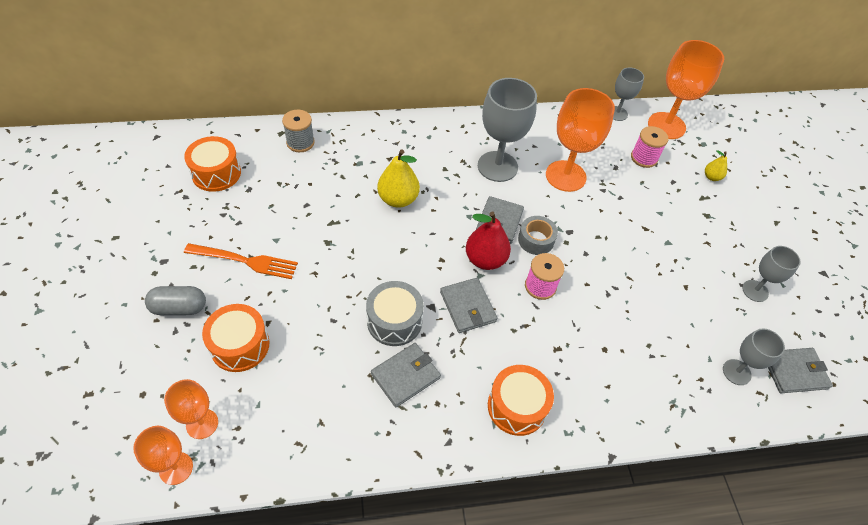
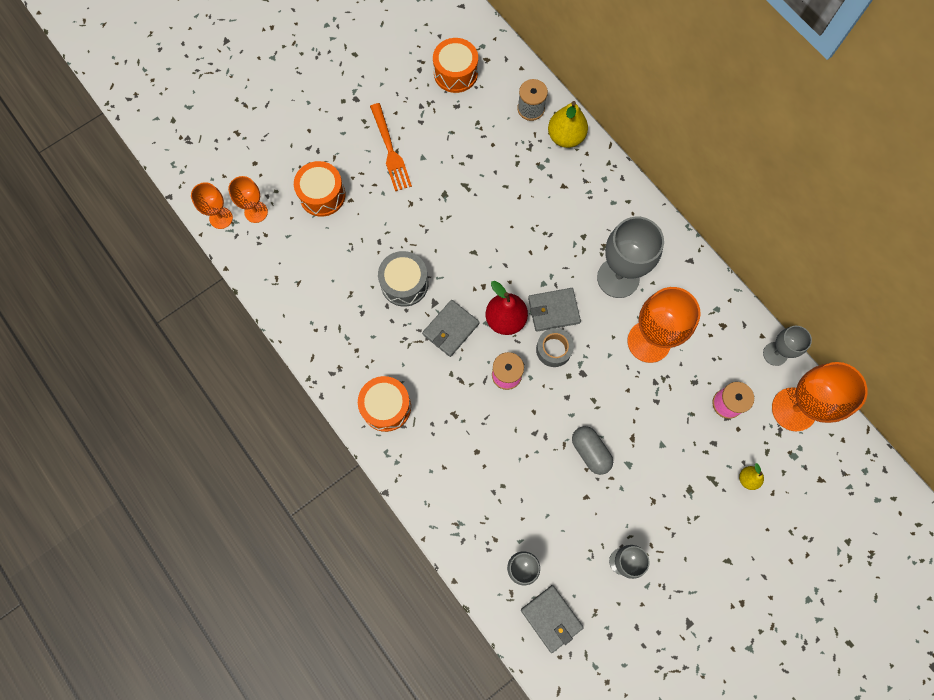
camera: 65 degrees right, 20 degrees up
(179, 308) = (326, 137): grey capsule -> grey capsule (590, 452)
(398, 199) = (522, 219): yellow pear -> yellow pear (565, 137)
(405, 376) = (364, 317): grey wallet -> none

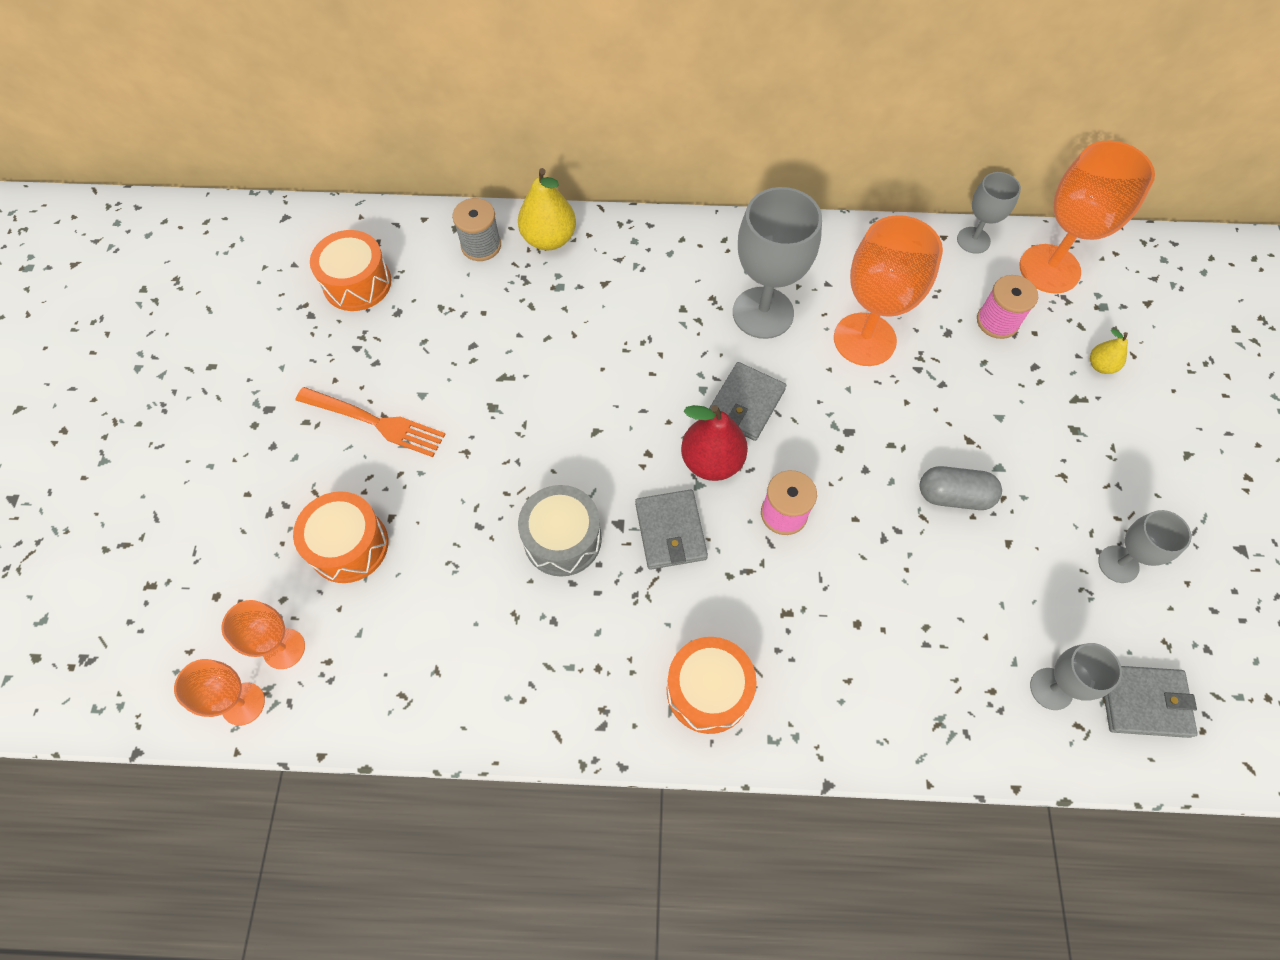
camera: 50 degrees left, 10 degrees down
(553, 349) = (794, 439): grey tape -> none

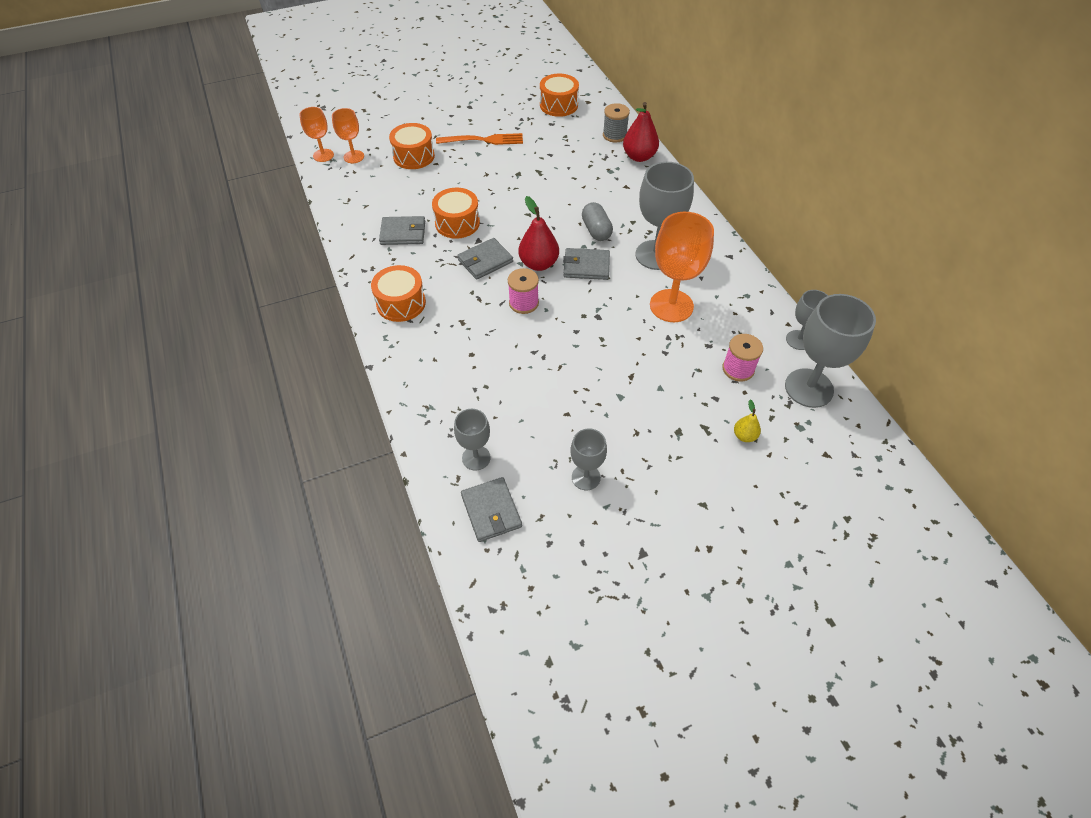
camera: 65 degrees right, 10 degrees down
(376, 422) = (484, 140): orange fork -> orange fork turned 90 degrees counterclockwise
(542, 631) = (403, 233): none -> grey wallet
(549, 239) = (639, 157): yellow pear -> red pear
(562, 539) = (457, 223): grey drum -> orange drum
(953, 496) = (584, 378): grey capsule -> grey capsule (596, 230)
(1049, 269) = (809, 388): orange goblet -> grey goblet

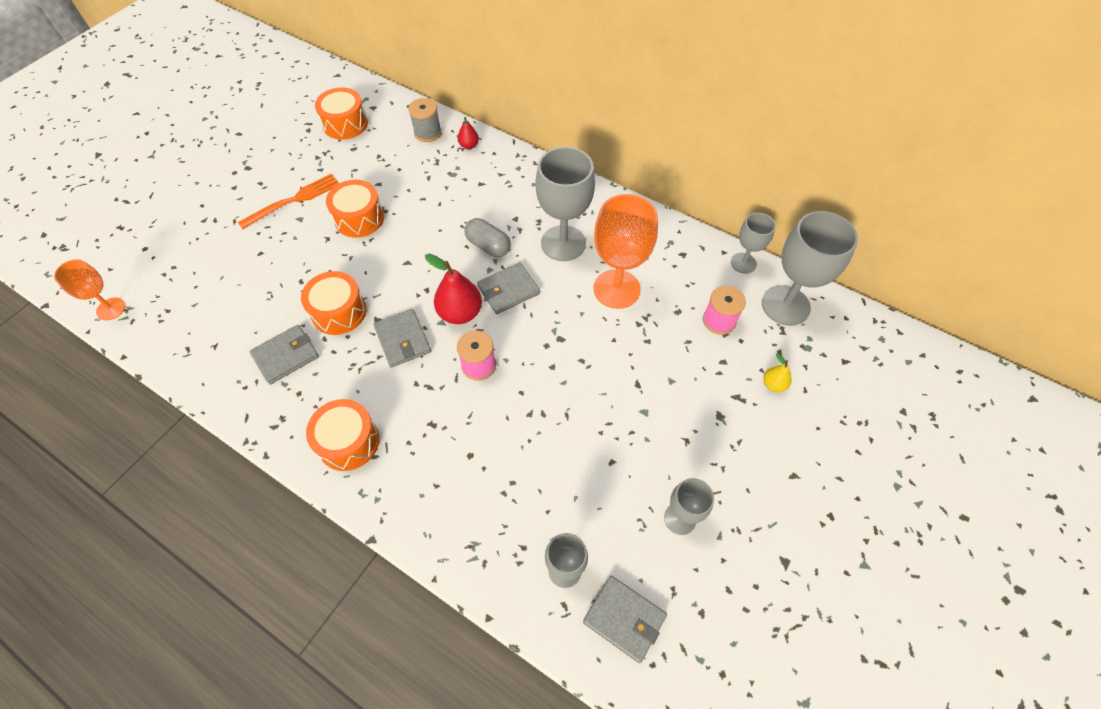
camera: 35 degrees left, 5 degrees up
(354, 157) = (152, 292): orange goblet -> none
(414, 156) = (227, 256): orange drum -> orange drum (359, 218)
(485, 261) = (403, 339): grey wallet -> grey wallet turned 45 degrees counterclockwise
(639, 157) = (469, 145): red pear -> red pear, size x0.54

